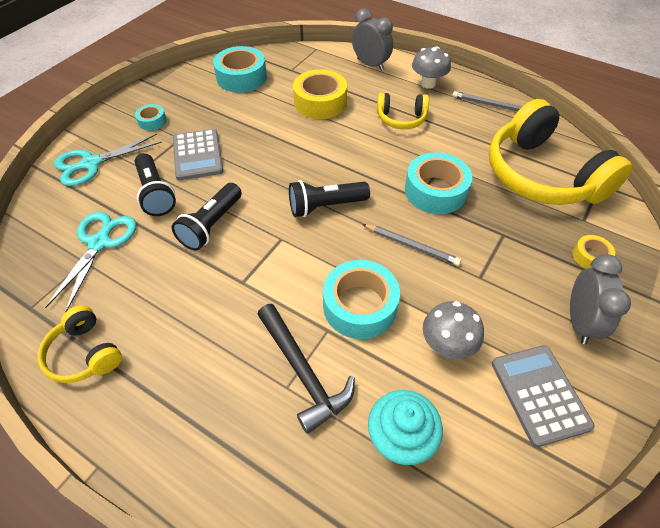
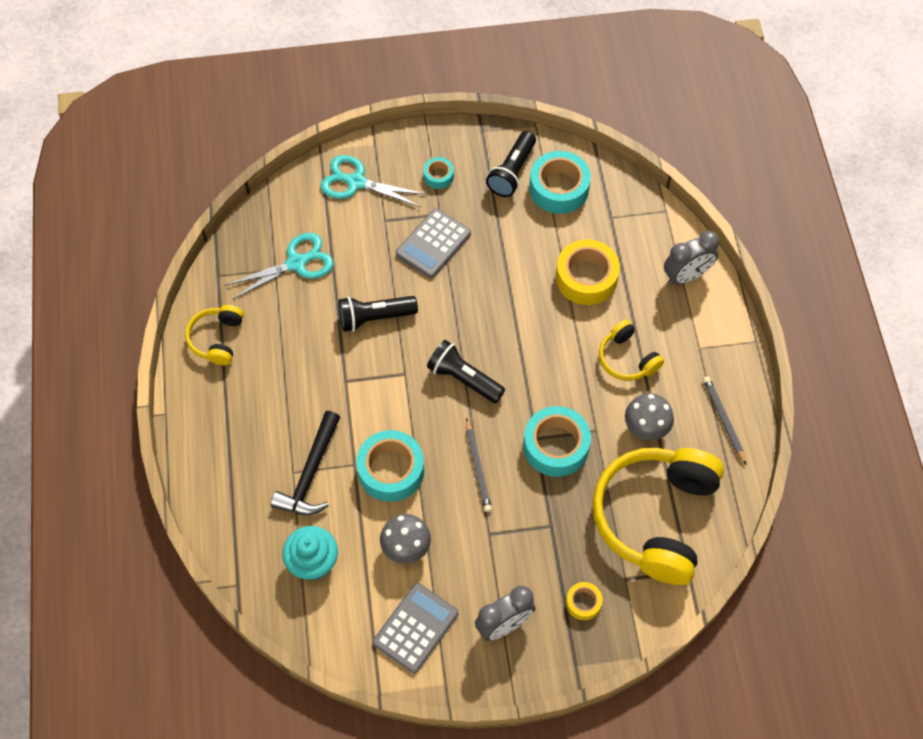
camera: 50 degrees right, 10 degrees up
(155, 193) = (369, 253): black flashlight -> black flashlight (512, 172)
(370, 65) = (686, 276): grey clock -> grey clock turned 60 degrees clockwise
(428, 84) = (705, 345): grey mushroom -> grey mushroom (646, 427)

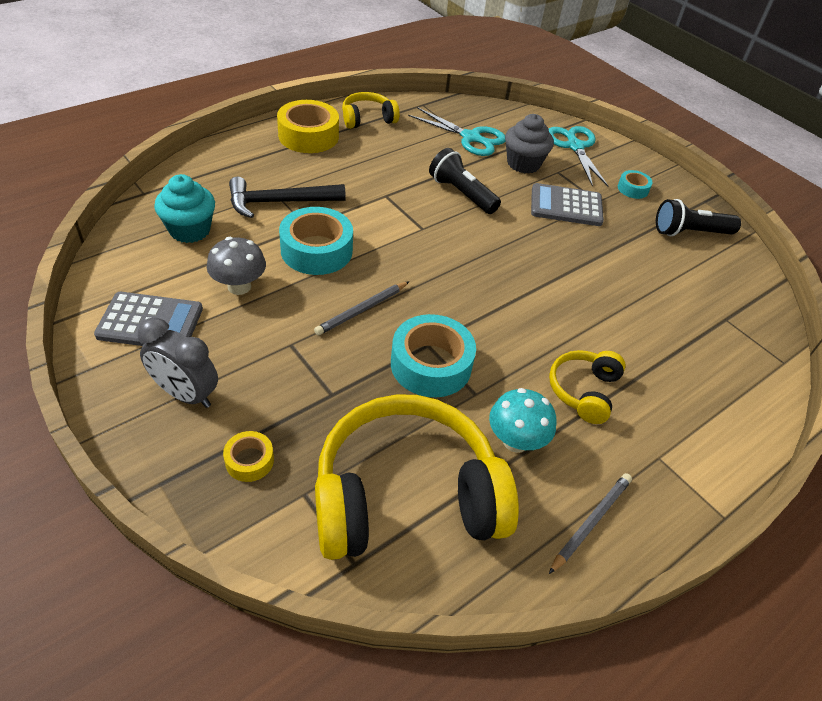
camera: 55 degrees right, 15 degrees down
(359, 242) = (523, 164): none -> grey cupcake
(464, 378) = (450, 269): black flashlight -> none
(559, 188) = (711, 269): turquoise tape -> none
(586, 278) = (641, 323): yellow tape -> yellow tape (308, 136)
(646, 427) = (515, 441): grey mushroom -> turquoise mushroom
(686, 276) = (732, 410): grey clock -> none

